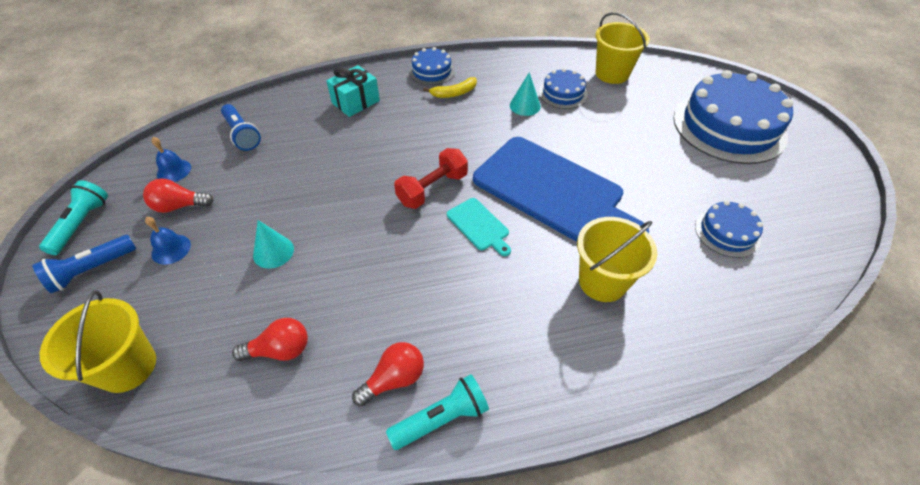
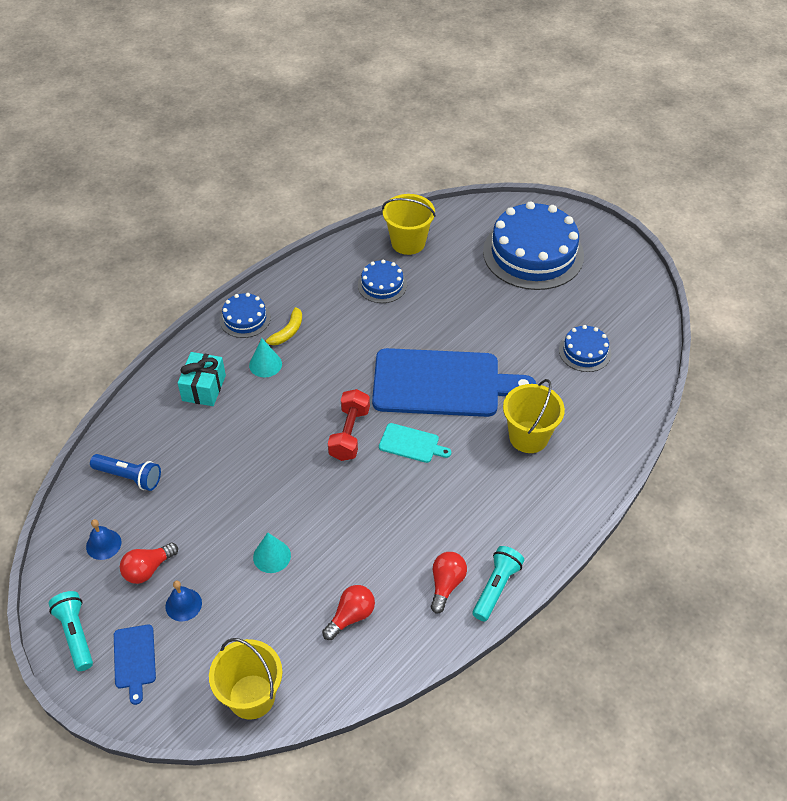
camera: 35 degrees left, 0 degrees up
(92, 270) = (135, 659): blue flashlight -> blue cutting board
(525, 105) = (360, 314): turquoise cone -> turquoise cone (265, 364)

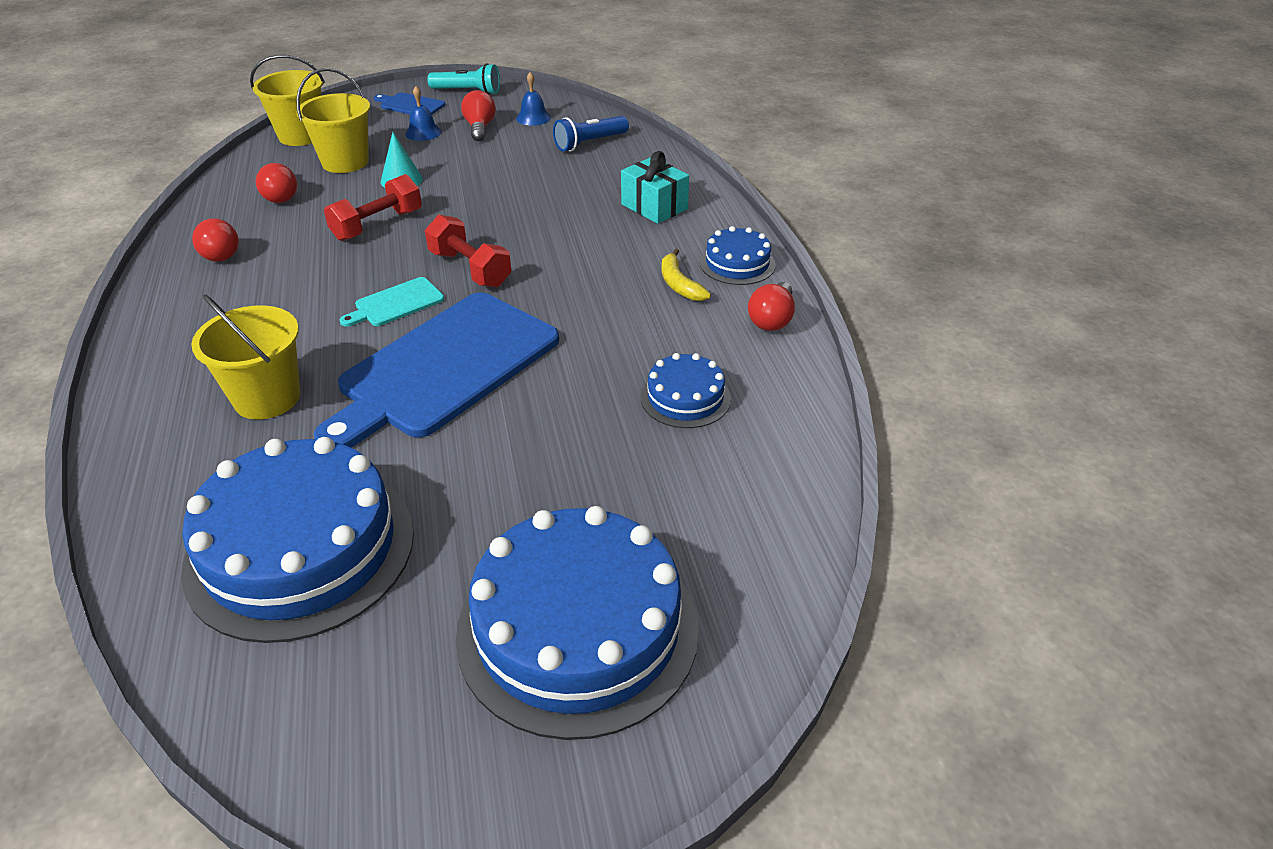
camera: 125 degrees right, 10 degrees down
(265, 364) = (643, 252): turquoise cone -> none
(291, 282) = (772, 319): none -> red light bulb
(341, 520) = (377, 225): none -> red dumbbell
(408, 242) = (758, 470): yellow bucket -> yellow bucket (345, 162)
(496, 588) = (162, 279): turquoise flashlight -> none
(585, 351) = (300, 549): blue cake -> blue cake, size x2.08

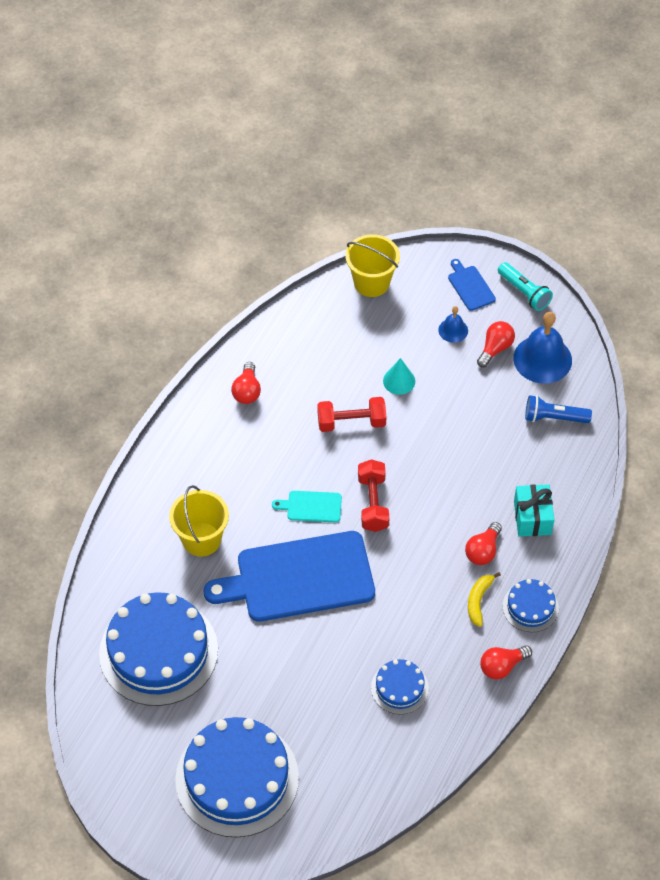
camera: 40 degrees right, 15 degrees up
(282, 195) = (317, 351): red light bulb -> red light bulb (483, 551)
(345, 162) = (378, 335): yellow bucket -> none
(533, 118) = (542, 359): blue bell -> blue bell, size x1.95

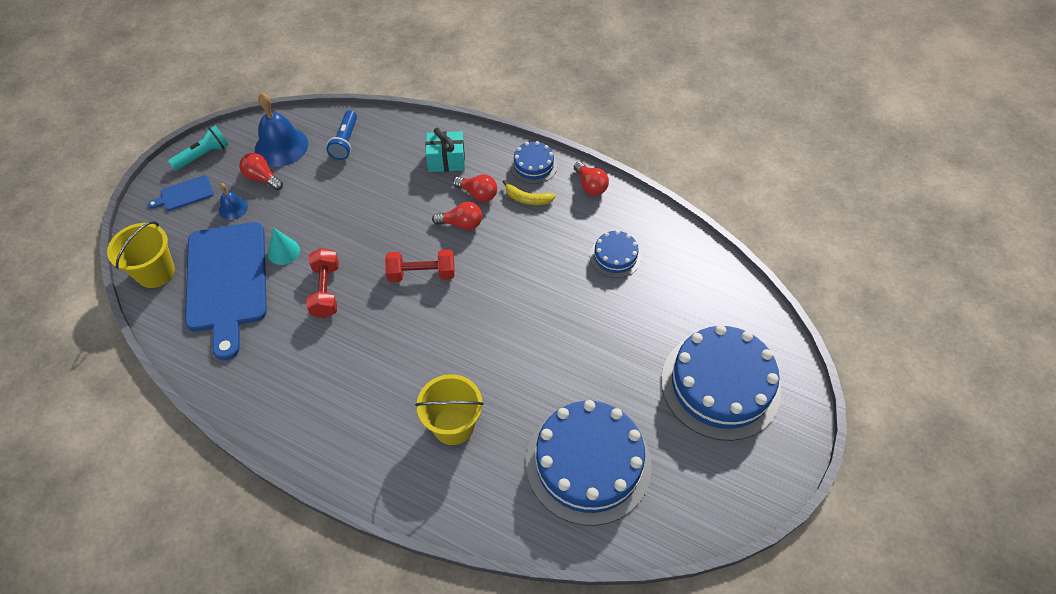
camera: 90 degrees left, 0 degrees up
(247, 391) = (269, 385): red light bulb -> red light bulb (461, 224)
(299, 578) = (502, 334): blue cutting board -> blue cutting board (227, 281)
(311, 507) = (421, 325): turquoise cutting board -> none

